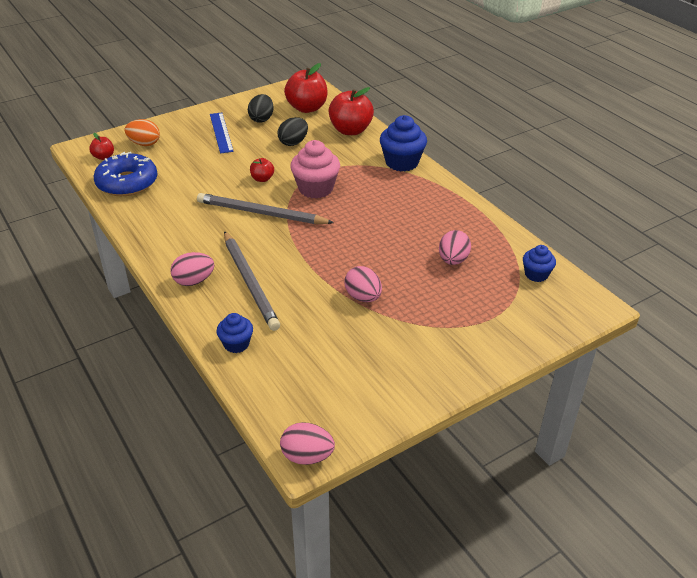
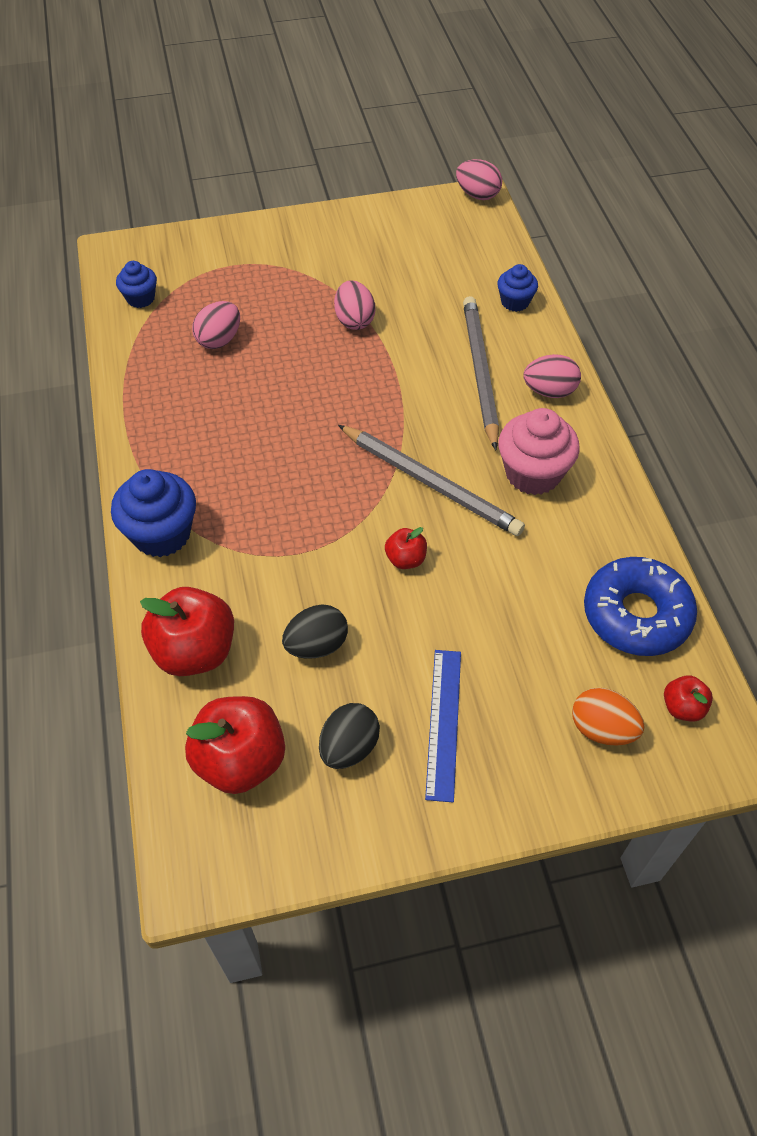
camera: 160 degrees left, 15 degrees up
(315, 188) = (329, 512): pink cupcake -> pink cupcake (533, 473)

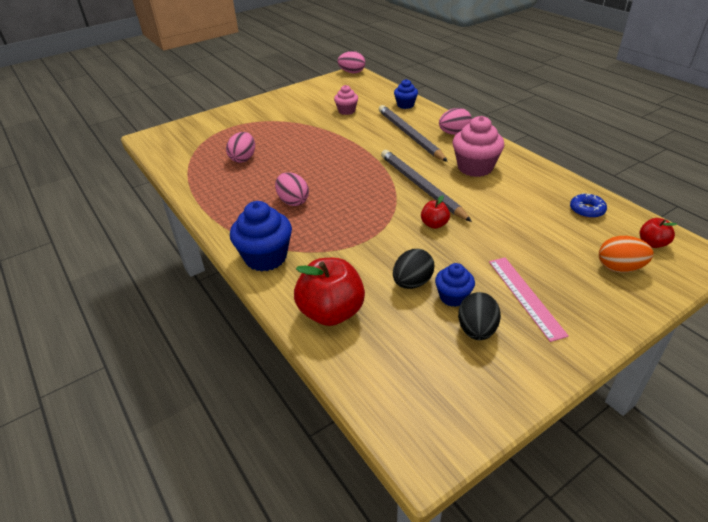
camera: 20 degrees left, 15 degrees down
(140, 298) = (179, 153): blue cupcake -> blue cupcake (453, 297)
(240, 760) = (408, 364): red apple -> none
(354, 320) = (321, 132): pink egg -> pink egg (293, 201)
(417, 286) = (346, 111): none -> pink cupcake
(431, 483) = (421, 186): grey pencil -> grey pencil turned 135 degrees counterclockwise
(443, 723) = (525, 296): blue ruler -> pink ruler
(636, 614) = (587, 210): blue donut -> blue donut, size x0.49

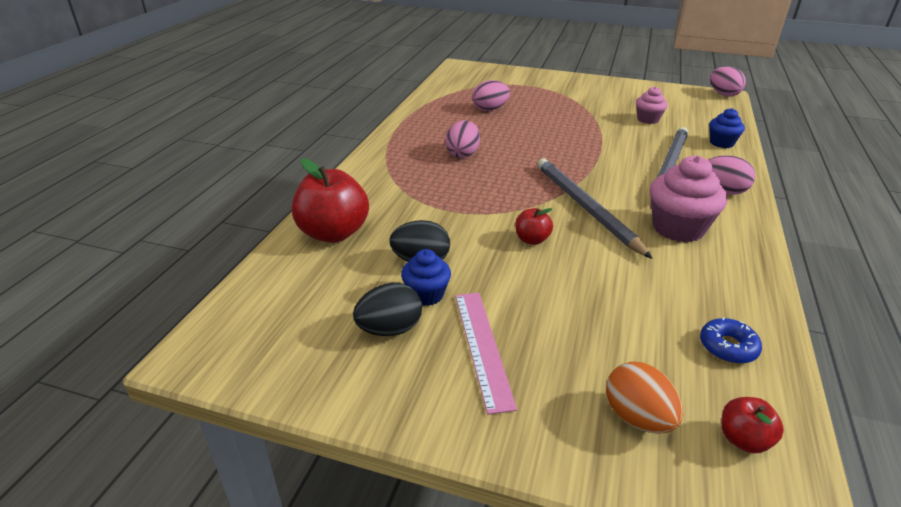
camera: 50 degrees right, 5 degrees down
(266, 257) = (371, 174): blue cupcake -> none
(421, 186) = (585, 208): grey pencil -> grey pencil turned 45 degrees counterclockwise
(525, 296) = (482, 347): pink ruler -> pink ruler turned 45 degrees counterclockwise

